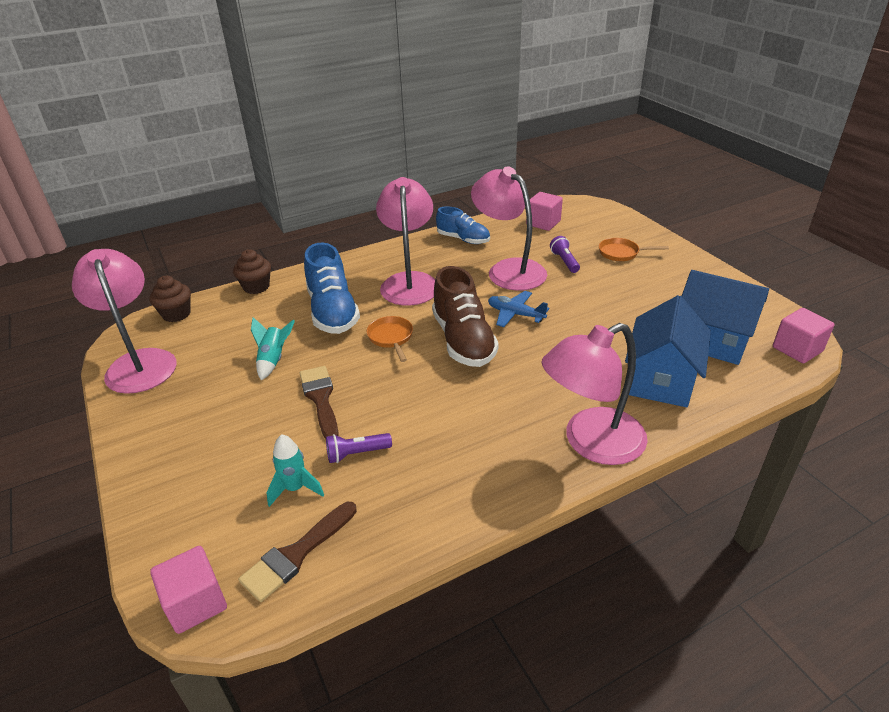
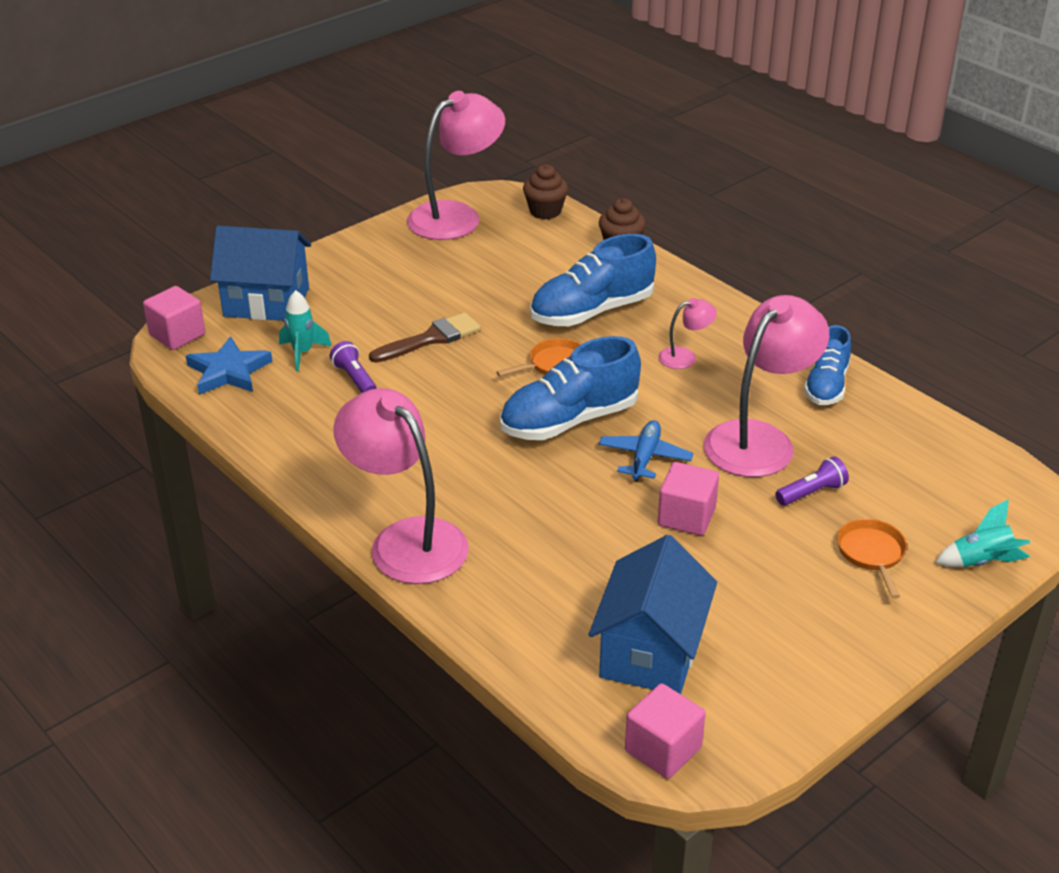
camera: 75 degrees right, 0 degrees up
(273, 360) = (485, 294): turquoise rocket -> turquoise rocket (981, 562)
(296, 554) = (228, 371): brown brush -> blue star
(409, 282) = (685, 357): pink lamp -> pink lamp, size x0.45
(463, 340) = (569, 420): brown shoe -> blue shoe
(543, 223) = (928, 460): pink cube -> pink cube (686, 517)
(661, 380) = (541, 598): blue house -> blue house (266, 302)

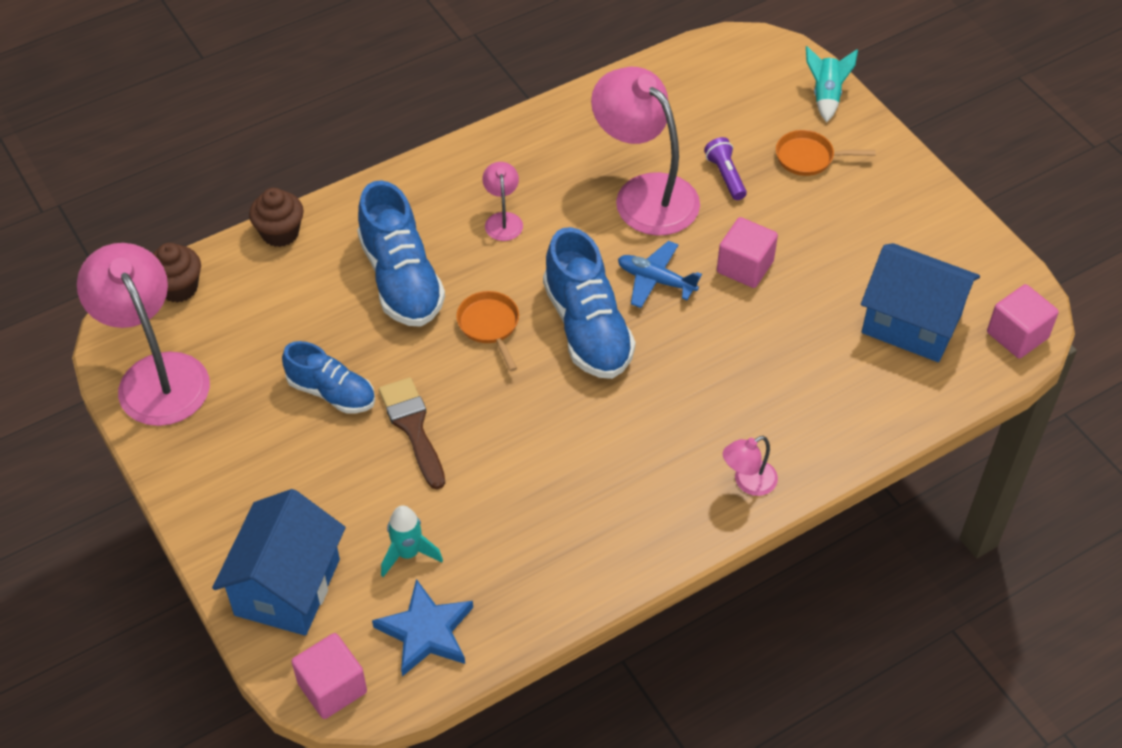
camera: 80 degrees left, 15 degrees up
(355, 379) = (472, 505): purple flashlight -> none
(406, 540) = (748, 482): pink lamp -> pink lamp, size x0.45
(826, 386) = (574, 129): blue shoe -> blue shoe (331, 392)

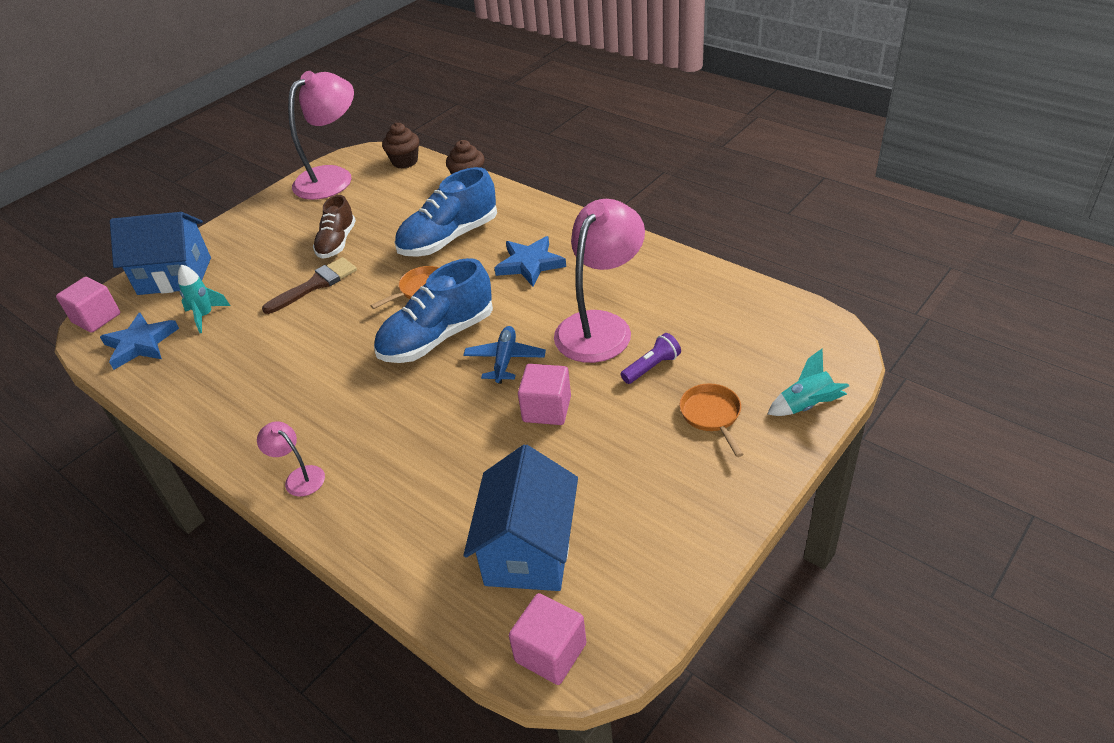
camera: 75 degrees right, 10 degrees down
(331, 392) = (337, 242): blue shoe -> brown shoe
(503, 220) = (530, 264): pink lamp -> blue star

